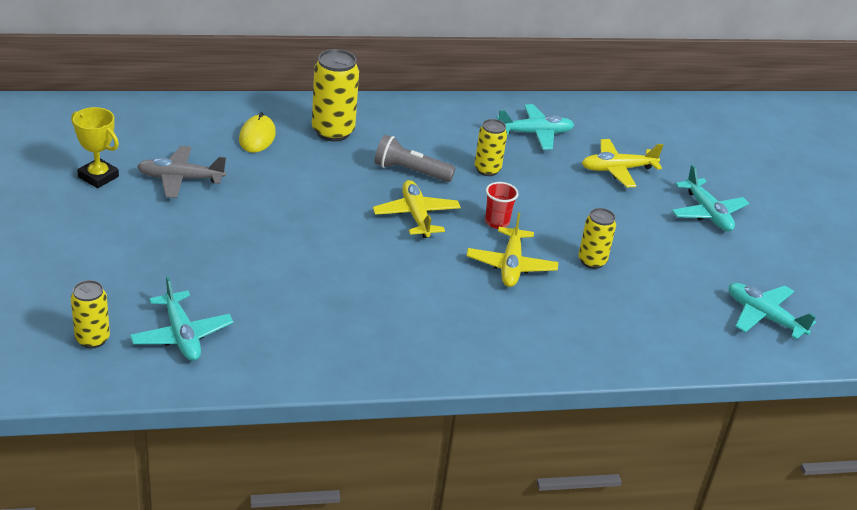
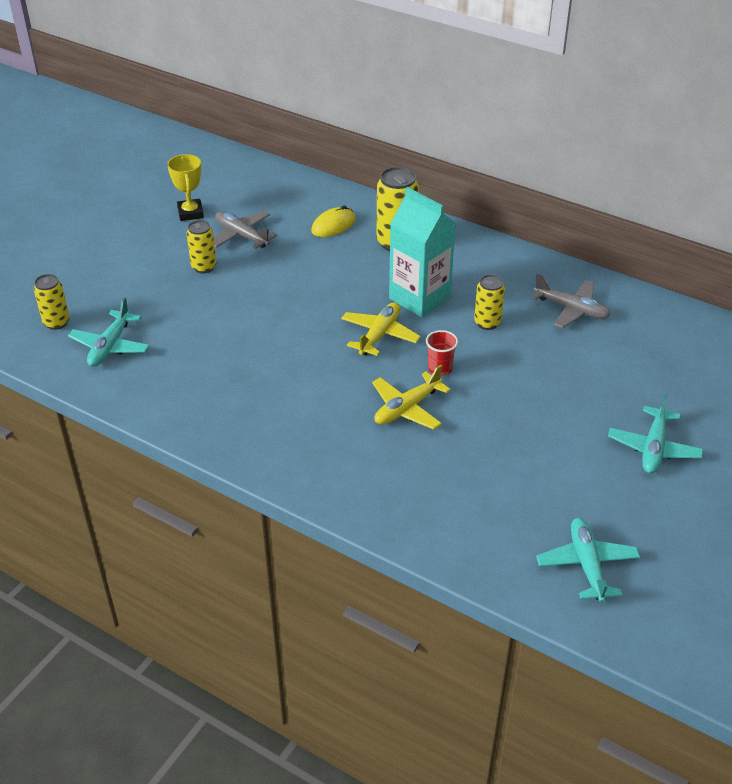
camera: 45 degrees right, 5 degrees up
(410, 171) = (419, 298): grey flashlight -> turquoise carton
(535, 133) = (571, 309): turquoise plane -> grey plane
(592, 261) = (482, 438): yellow can -> yellow can (204, 267)
(617, 169) = (611, 372): yellow plane -> none

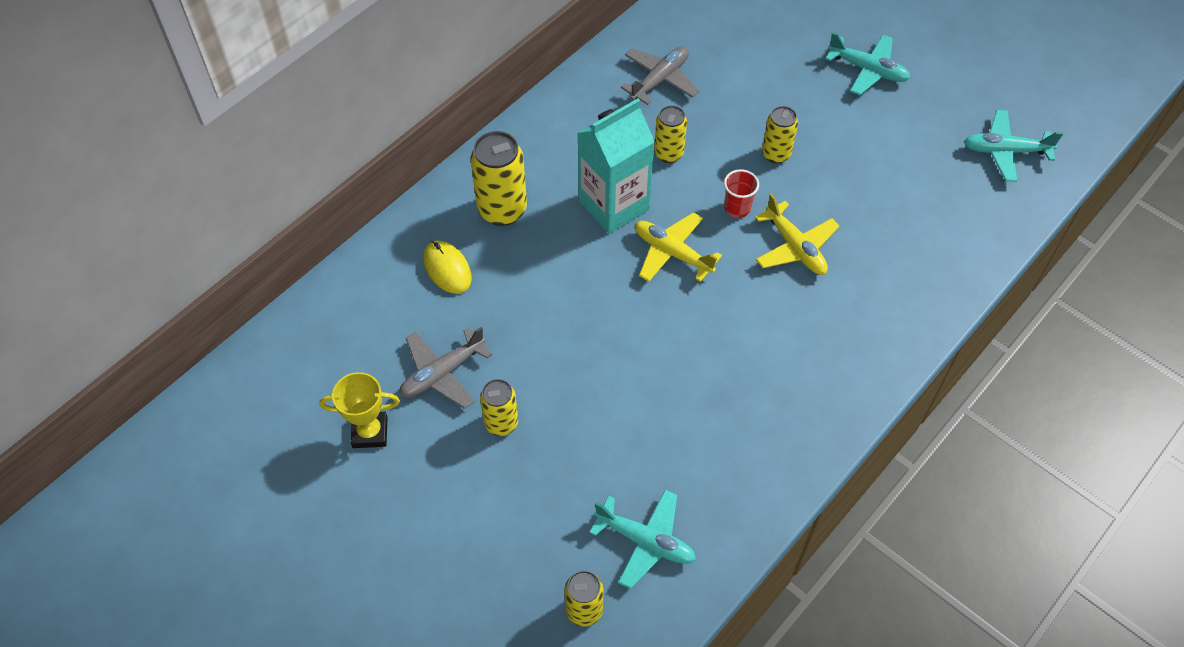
camera: 80 degrees left, 15 degrees up
(513, 389) = (776, 154): none -> yellow can

